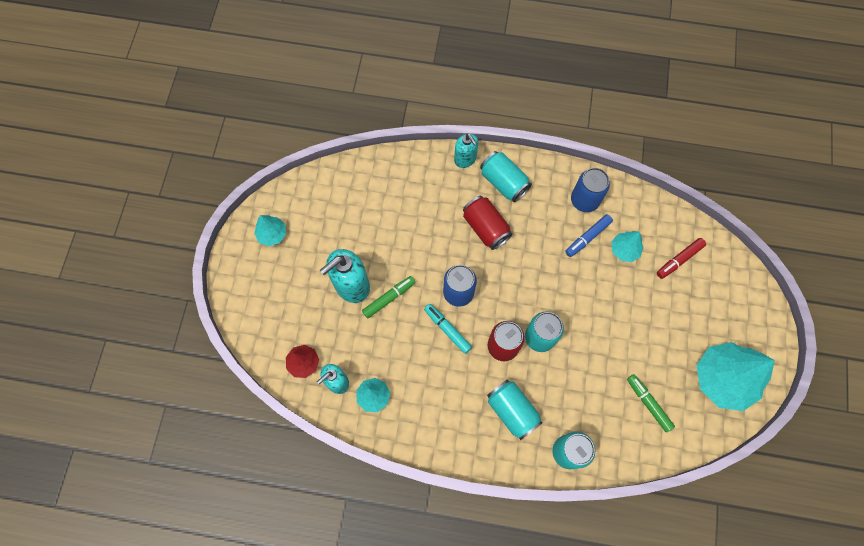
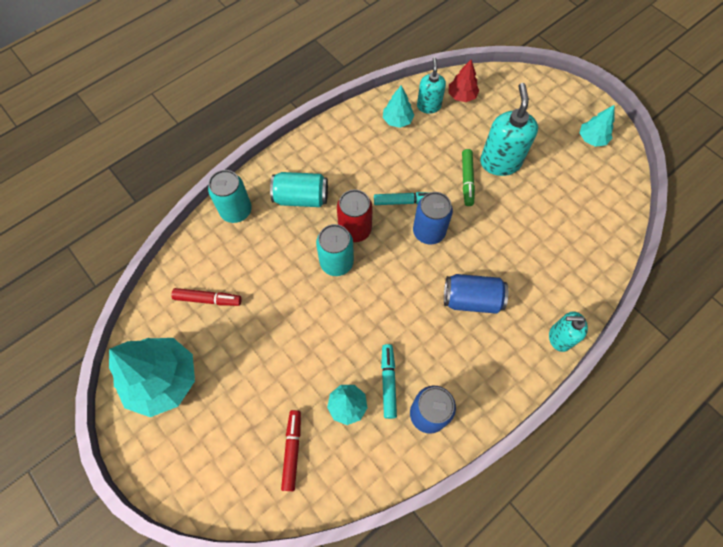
camera: 130 degrees right, 5 degrees down
(485, 228) = (471, 299): red can -> blue can
(503, 182) = (507, 353): turquoise can -> none
(588, 237) = (388, 382): blue marker -> turquoise marker
(648, 403) = (208, 299): green marker -> red marker

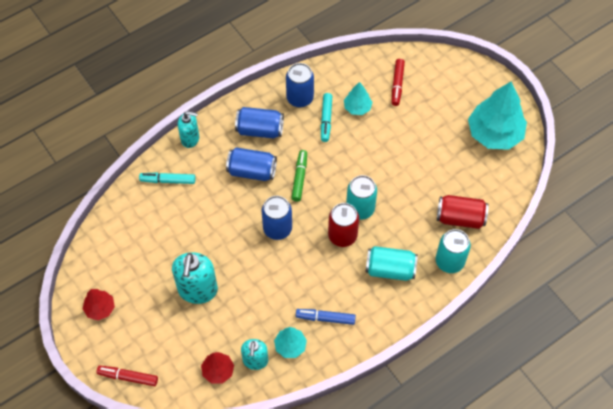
camera: 175 degrees left, 5 degrees down
(208, 299) = (467, 188): red marker -> red marker (128, 377)
(220, 260) = (460, 218): none -> red can
(366, 146) = (325, 318): none -> blue marker
(404, 201) = (295, 258): turquoise marker -> turquoise marker (168, 180)
(467, 180) = (233, 274): green marker -> green marker (299, 178)
(473, 358) = (260, 130): none -> blue can
(592, 139) = (100, 308): turquoise tree -> red tree

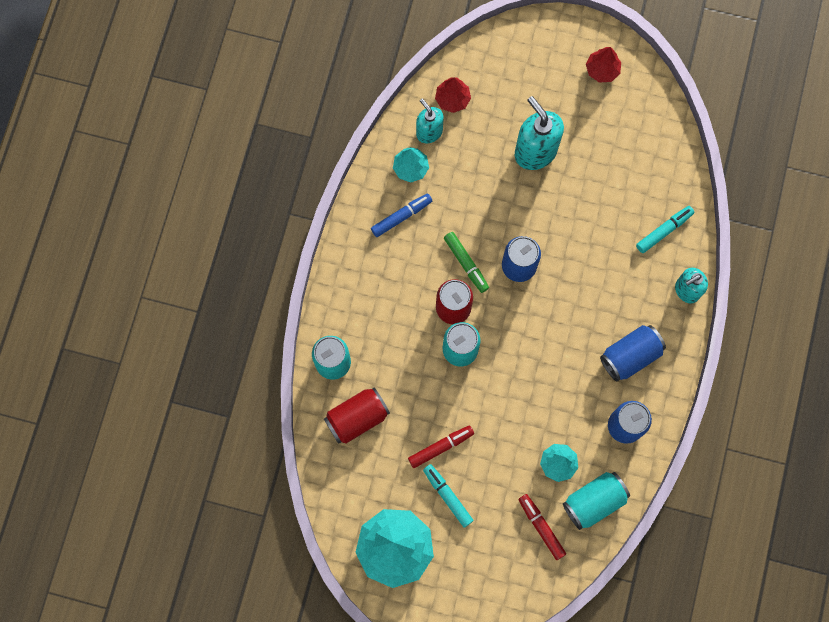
camera: 140 degrees right, 15 degrees up
(128, 377) = (521, 36): red marker -> red marker (440, 447)
(252, 171) = (596, 305): blue can -> none
(299, 178) = (545, 335): green marker -> green marker (466, 263)
(326, 119) = (576, 422): turquoise marker -> turquoise marker (447, 496)
(390, 269) = (382, 310): turquoise can -> turquoise can (594, 501)

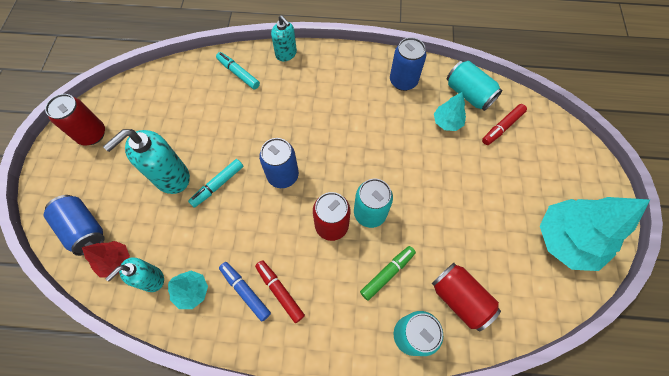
camera: 100 degrees left, 10 degrees down
(440, 447) = (463, 215): red marker -> red marker (280, 292)
(447, 496) = (504, 202): turquoise marker -> turquoise marker (218, 185)
(466, 263) = (286, 221): green marker -> green marker (387, 273)
(602, 70) = (92, 134): red tree -> red can
(630, 356) = (346, 84): blue can -> blue can (84, 229)

